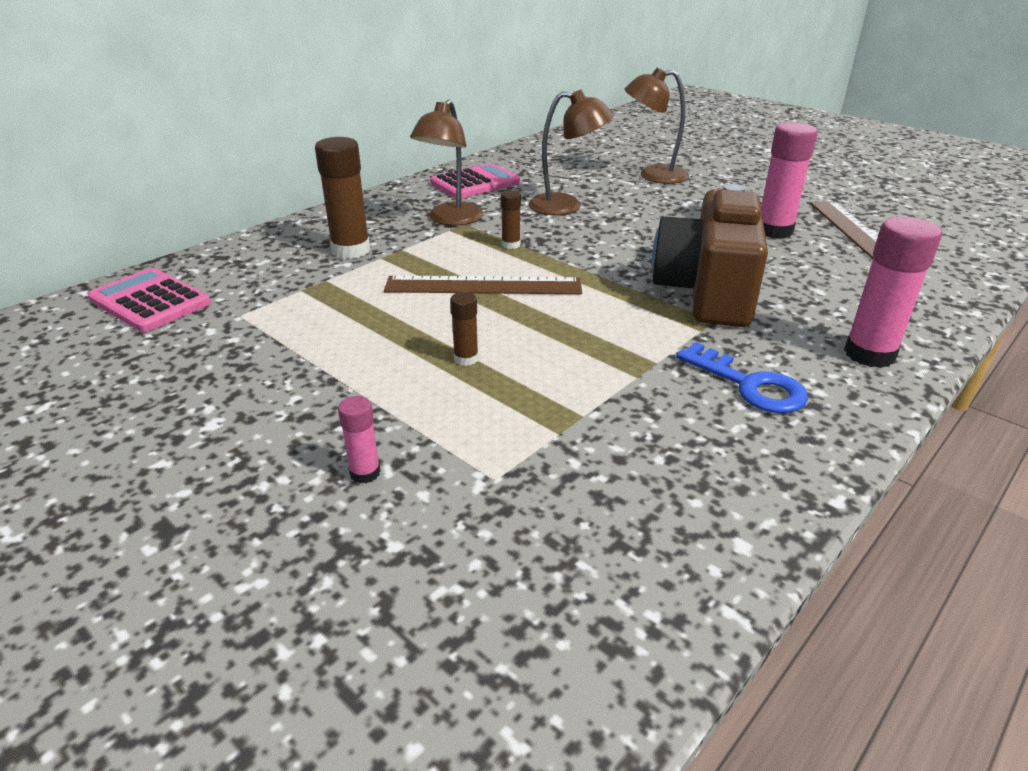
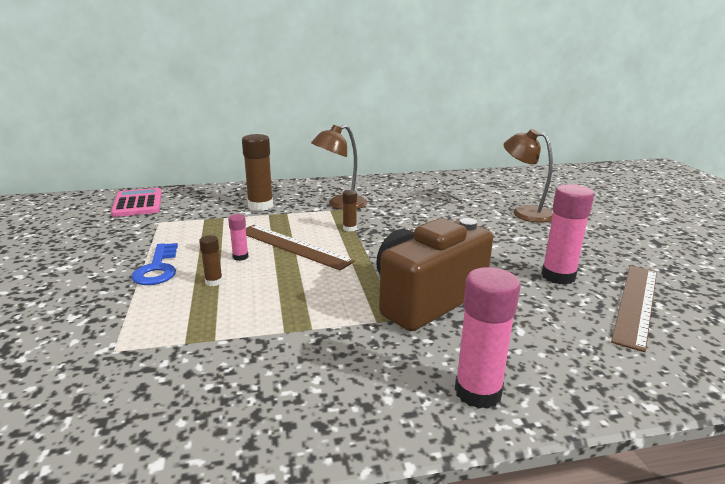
camera: 35 degrees right, 10 degrees down
(365, 473) = (71, 318): pink glue stick -> pink glue stick (240, 257)
(475, 183) = (391, 188): pink calculator -> none
(566, 206) = (425, 216): brown lamp -> none
(749, 385) = (344, 370): blue key -> blue key (157, 268)

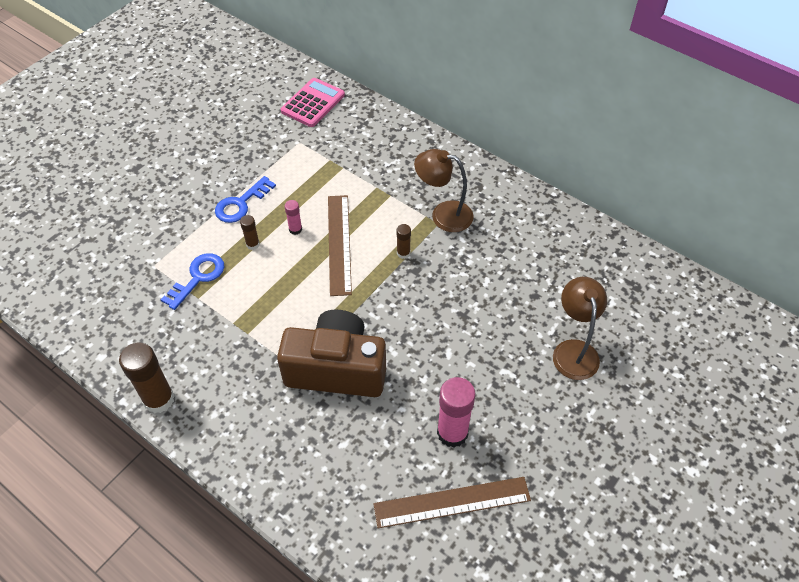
camera: 50 degrees right, 30 degrees up
(189, 328) = (198, 278): none -> blue key
(260, 206) = (385, 170): brown glue stick -> brown glue stick (159, 399)
(478, 392) = (254, 453): pink glue stick -> none

